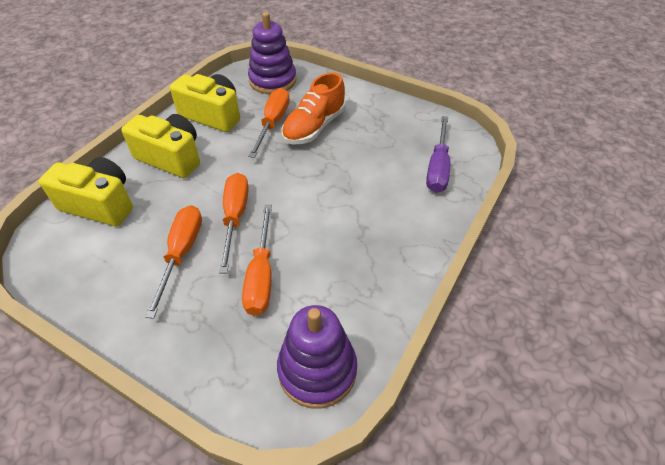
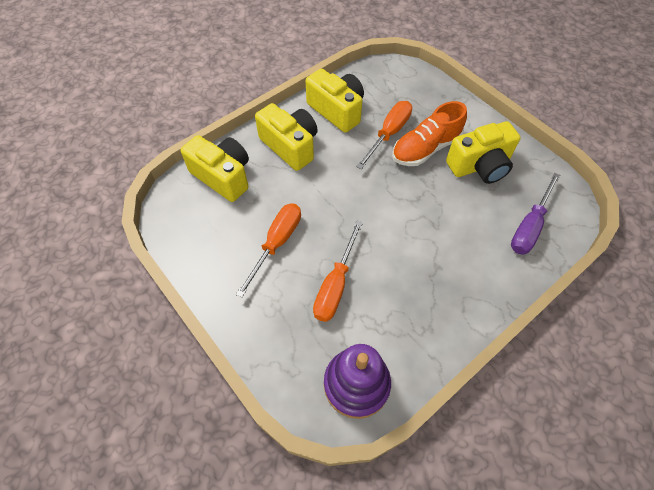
camera: 20 degrees right, 10 degrees up
(235, 217) = (329, 222): orange screwdriver -> none
(272, 80) = (402, 85): purple stacking toy -> none
(372, 129) = (480, 166): none -> yellow camera

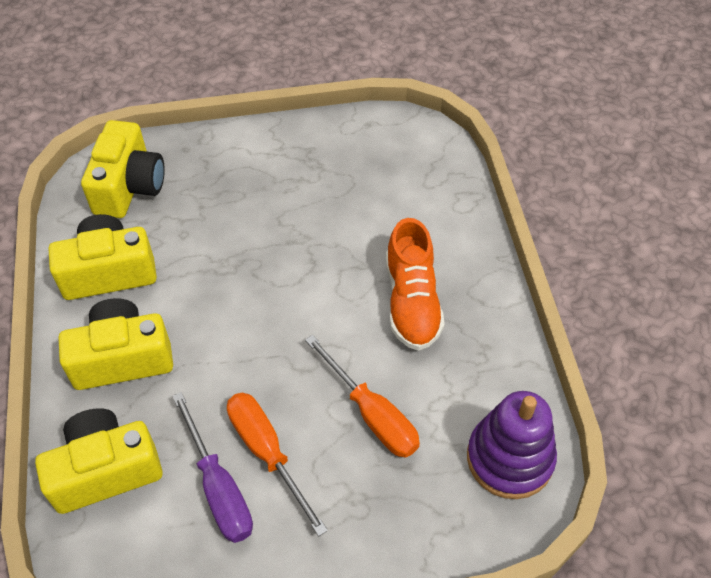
camera: 60 degrees left, 5 degrees down
(389, 134) = (195, 237): orange screwdriver -> none
(425, 148) = (248, 213): orange shoe -> orange shoe (411, 302)
(480, 166) = (314, 177): yellow camera -> yellow camera (129, 187)
(529, 226) = (422, 182): purple screwdriver -> purple screwdriver (219, 488)

